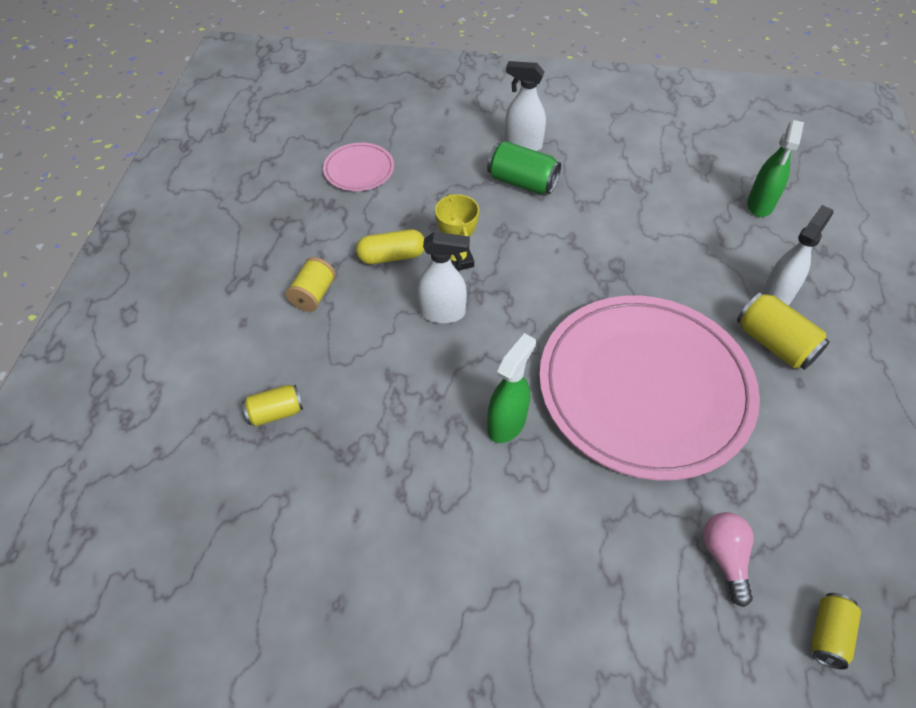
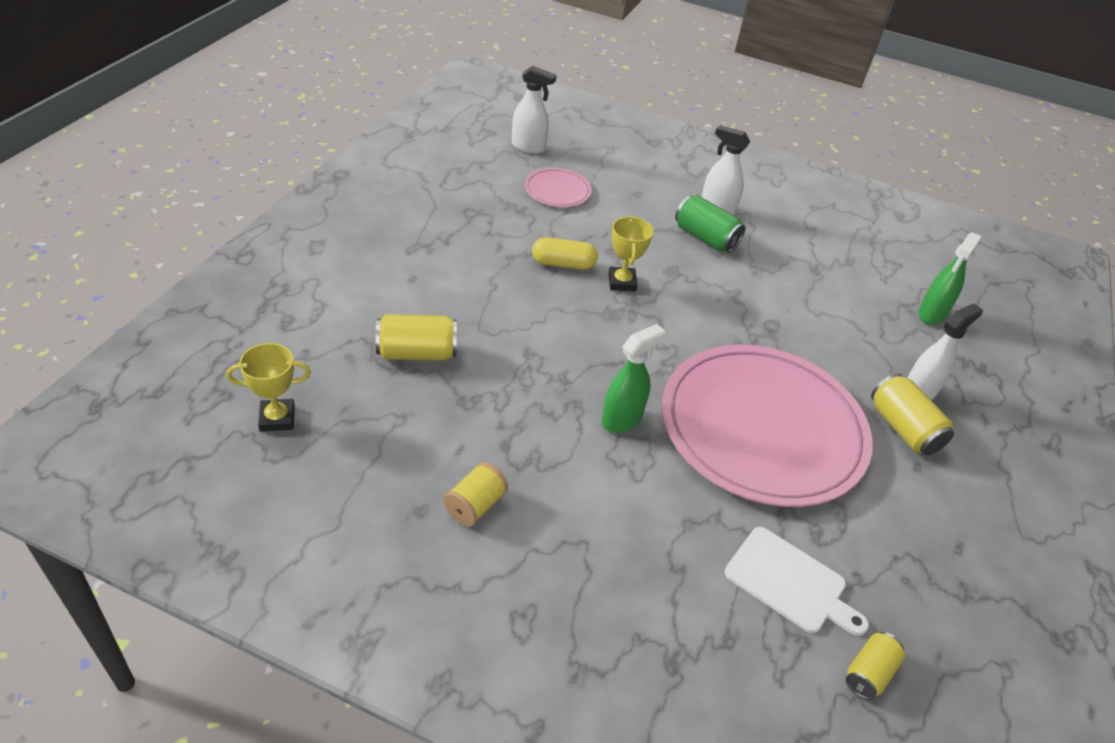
camera: 10 degrees right, 10 degrees down
(153, 543) = (277, 418): none -> yellow trophy
(275, 412) = (417, 353): yellow can -> yellow can, size x1.55
(313, 295) = (482, 274): yellow spool -> yellow spool (475, 505)
(443, 313) = (594, 319): white spray bottle -> white spray bottle (528, 147)
(724, 557) = (790, 582): pink light bulb -> white cutting board

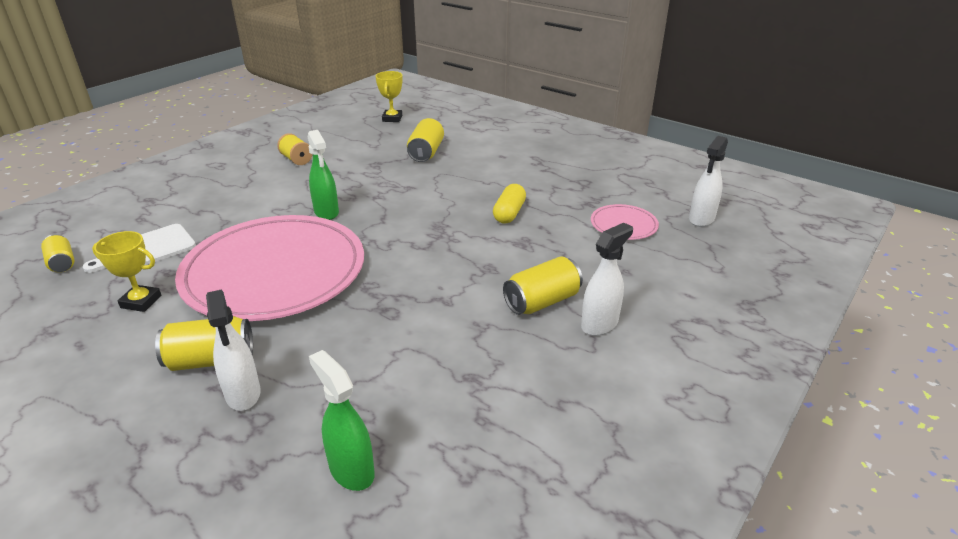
camera: 110 degrees right, 10 degrees down
(622, 282) = (478, 237): yellow trophy -> yellow trophy (141, 302)
(705, 238) = (542, 301): green can -> yellow can

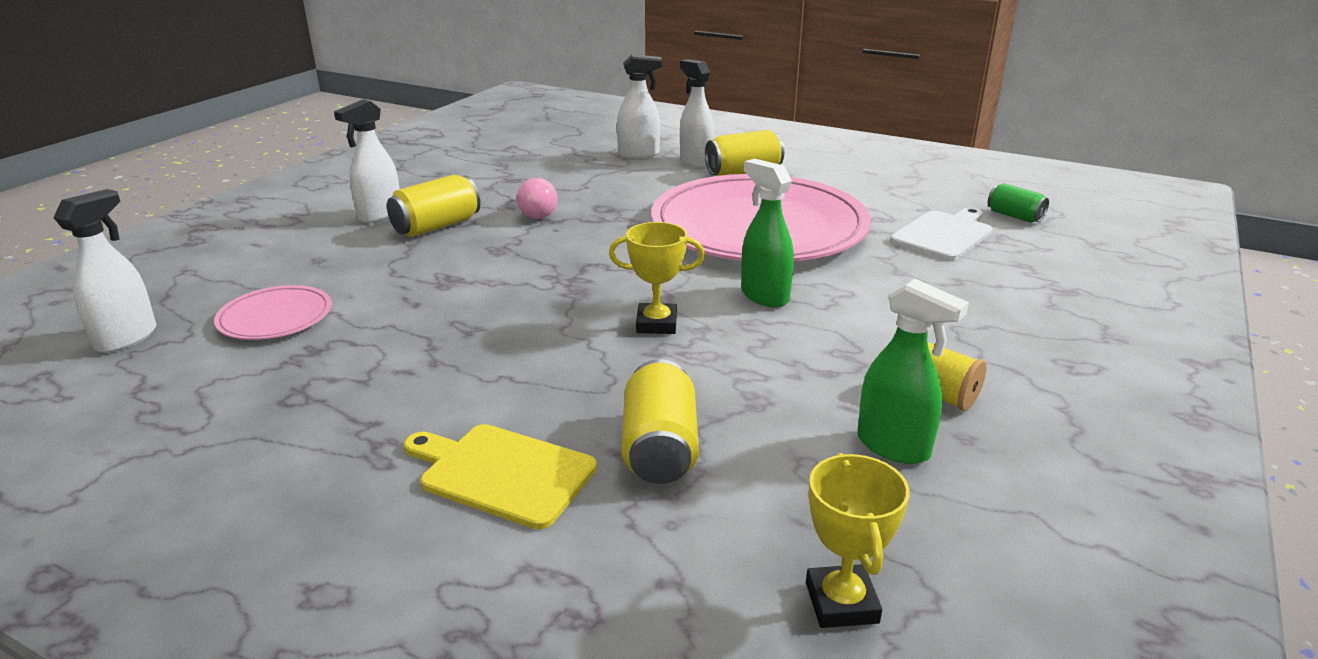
camera: 170 degrees right, 5 degrees down
(62, 263) = (1014, 216): yellow can -> green can
(141, 302) = (866, 197): yellow trophy -> yellow trophy (656, 324)
(299, 425) = (639, 154): none -> white spray bottle
(351, 470) = (590, 144): green spray bottle -> green spray bottle (893, 447)
(452, 312) = (537, 212): none -> pink light bulb
(488, 151) = (502, 473): none -> yellow cutting board
(509, 213) = (464, 320): yellow capsule -> none

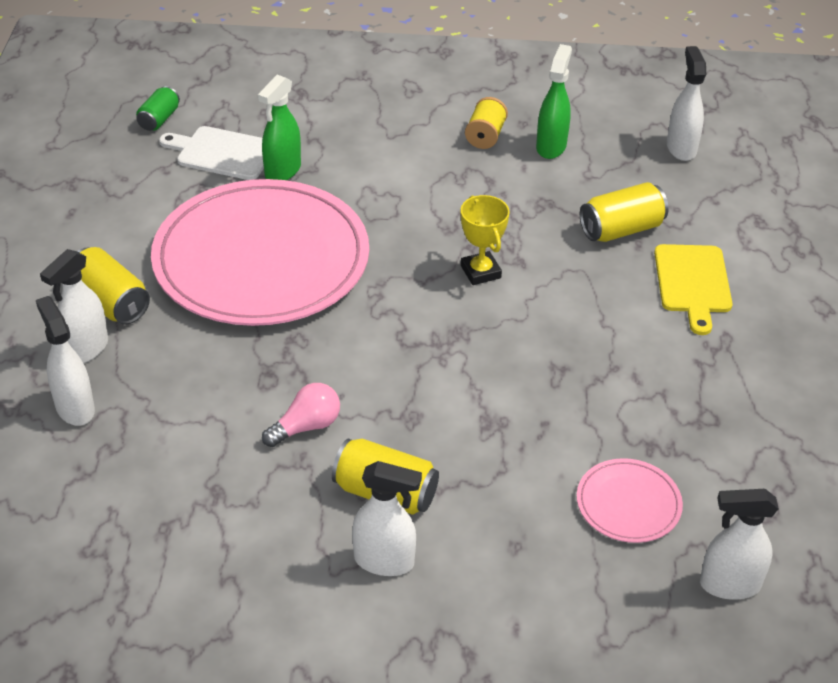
camera: 115 degrees left, 15 degrees up
(764, 296) = (399, 228): green spray bottle -> green spray bottle (282, 171)
(841, 603) = (681, 148): yellow trophy -> white spray bottle

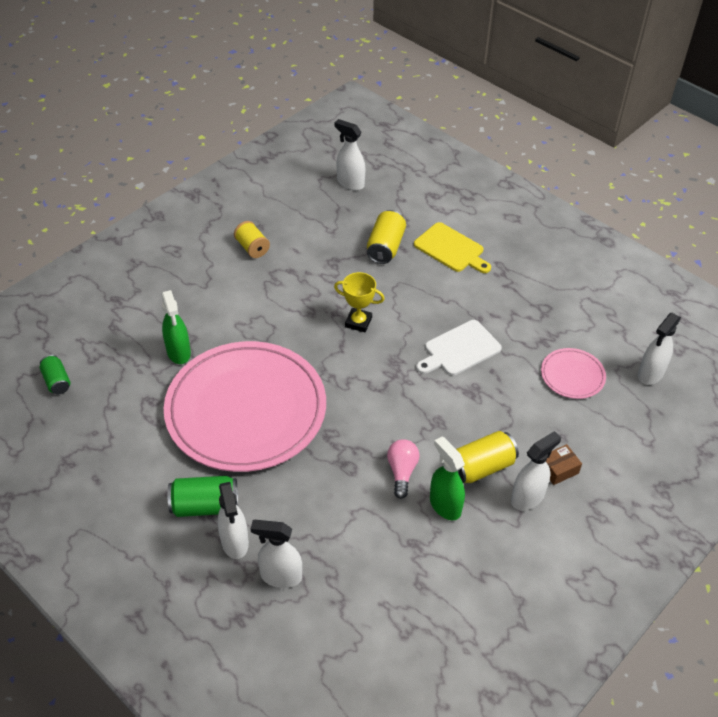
camera: 50 degrees left, 5 degrees up
(110, 302) = (205, 506): yellow can -> green can
(222, 153) = (128, 370): white cutting board -> white cutting board (460, 349)
(460, 569) = (558, 469): none -> brown box
(551, 146) = (292, 228): green spray bottle -> green spray bottle (445, 505)

